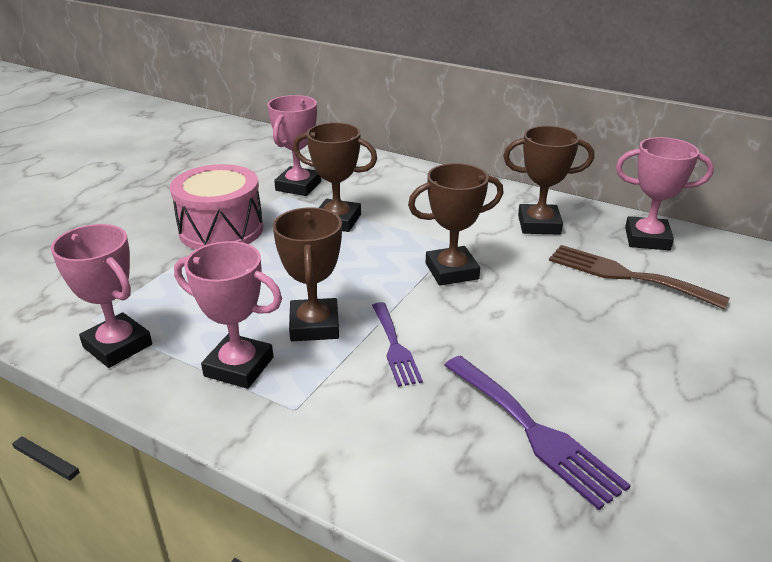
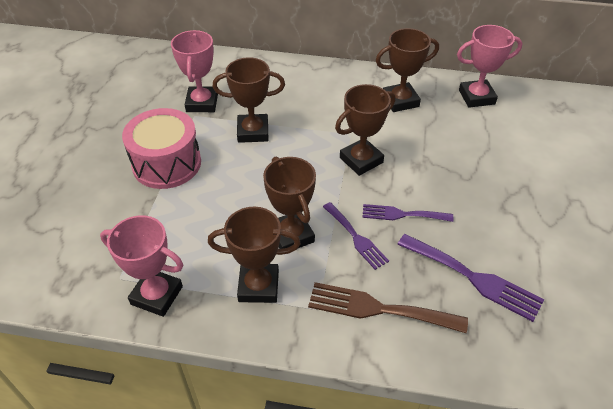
camera: 20 degrees left, 15 degrees up
(239, 367) = (258, 286): pink trophy -> brown trophy
(472, 337) = (402, 214): none -> purple fork
(626, 275) = (476, 134): brown fork -> brown fork (378, 309)

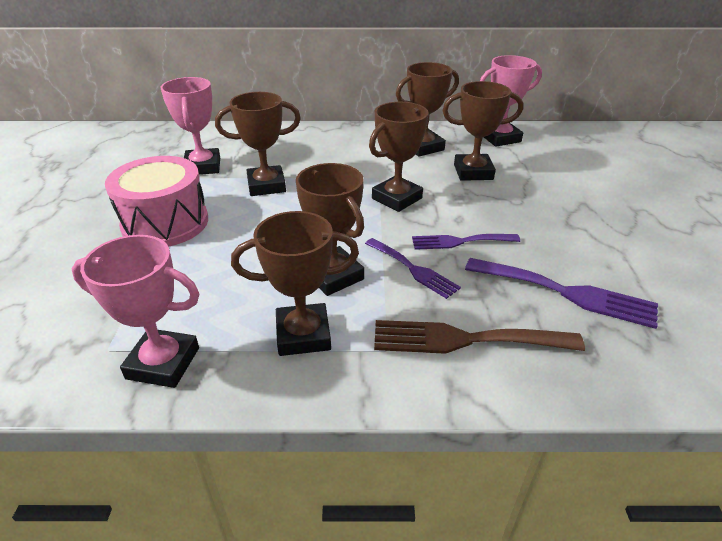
camera: 10 degrees left, 10 degrees down
(437, 137) = (473, 172): none -> brown trophy

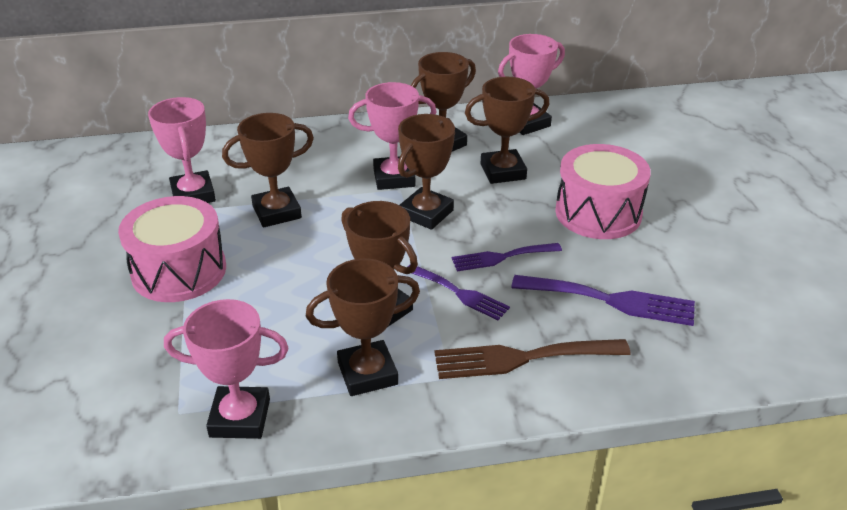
camera: 10 degrees left, 0 degrees up
(375, 169) = (394, 178): none -> pink trophy
(559, 213) = (598, 213): none -> pink drum

